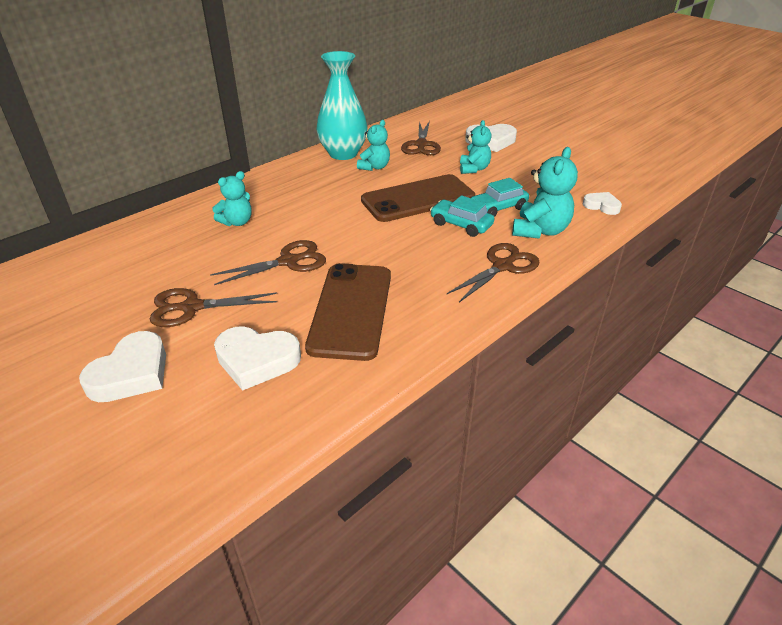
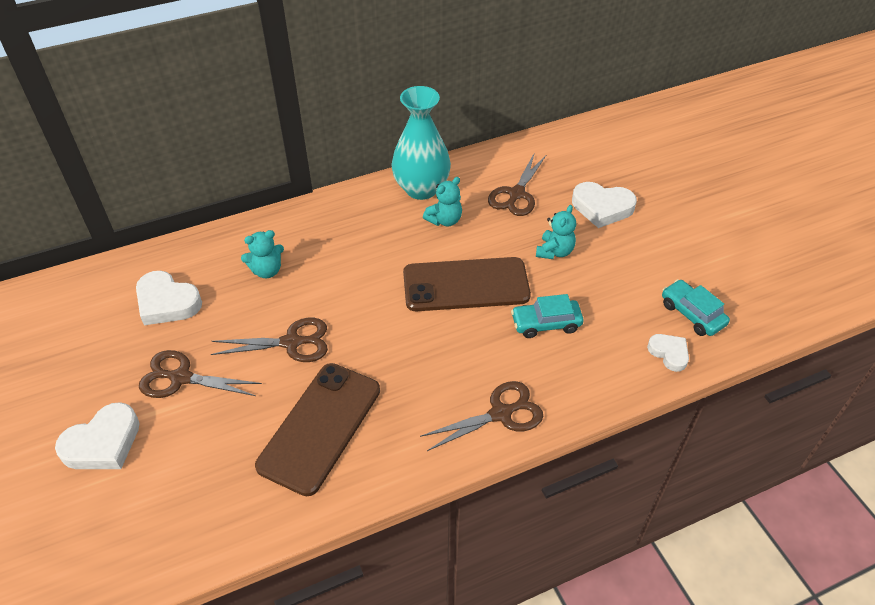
camera: 20 degrees right, 10 degrees up
(257, 360) = (210, 463): white heart -> white heart (167, 302)
(461, 225) = (491, 338): turquoise car -> turquoise car (692, 314)
(540, 231) = (572, 372): turquoise teddy bear -> none

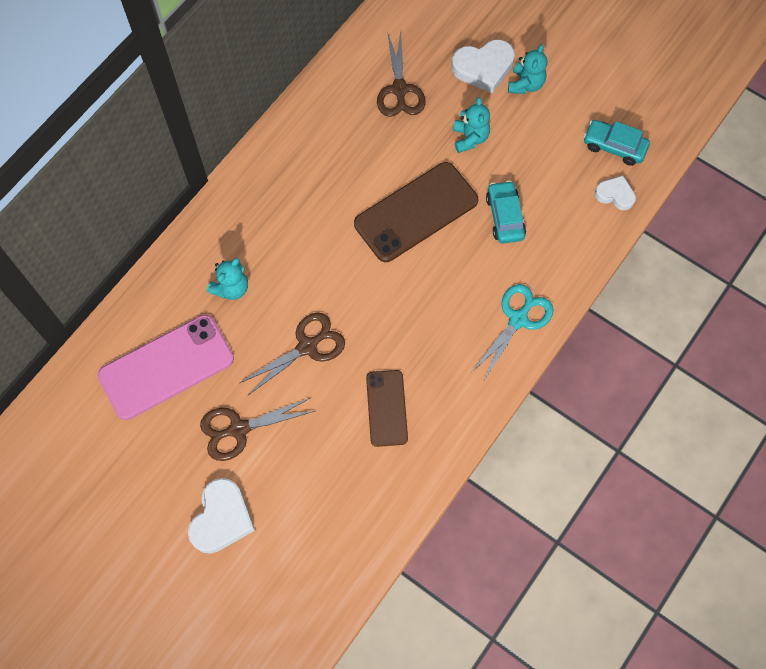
camera: 30 degrees left, 20 degrees up
(167, 302) = (166, 367): white heart -> pink phone
(320, 427) = (387, 408): brown phone -> brown phone, size x0.60
(421, 188) = (309, 126): turquoise vase -> none
(444, 220) = (353, 152): turquoise teddy bear -> turquoise teddy bear (526, 84)
(500, 414) = (518, 319): brown scissors -> turquoise scissors
(546, 324) = (505, 217): turquoise car -> turquoise car turned 120 degrees clockwise

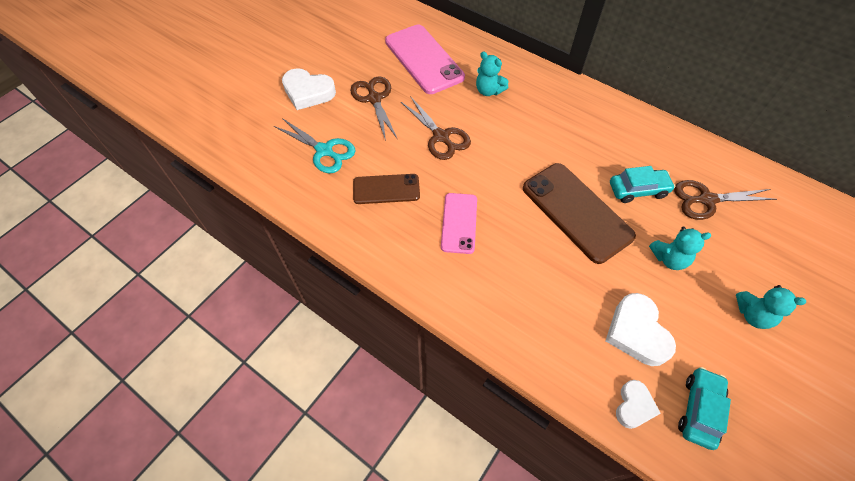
camera: 90 degrees right, 10 degrees down
(432, 330) = (459, 223): none -> pink phone
(483, 68) = (759, 273): white heart -> white heart (637, 332)
(505, 217) = (585, 288): turquoise car -> turquoise car (638, 190)
(518, 319) = (472, 295): turquoise scissors -> turquoise scissors (324, 151)

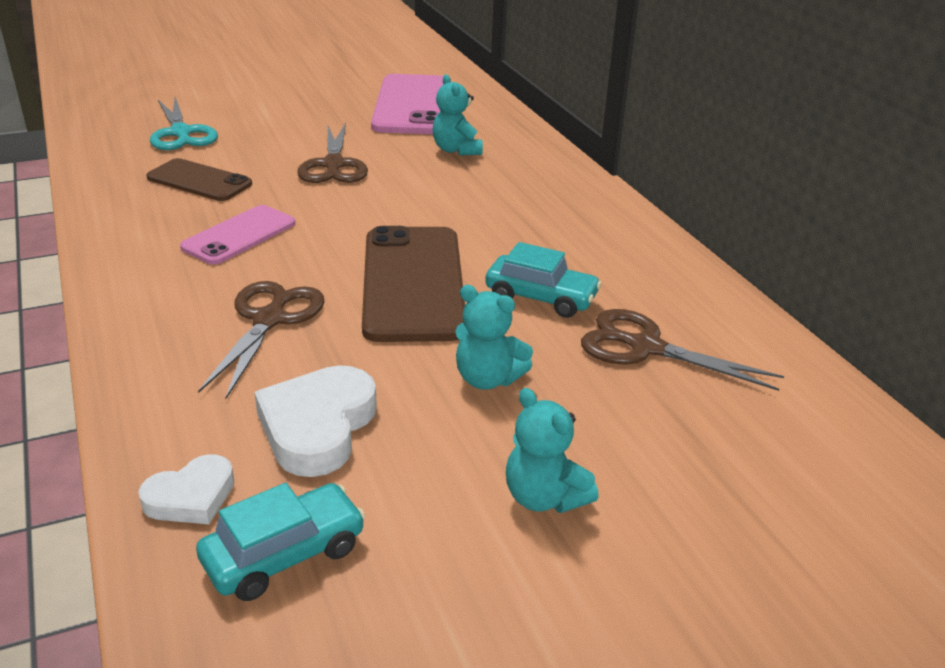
camera: 30 degrees right, 25 degrees down
(308, 92) = (236, 90): white heart -> none
(374, 99) = (302, 115): brown scissors -> brown scissors (269, 320)

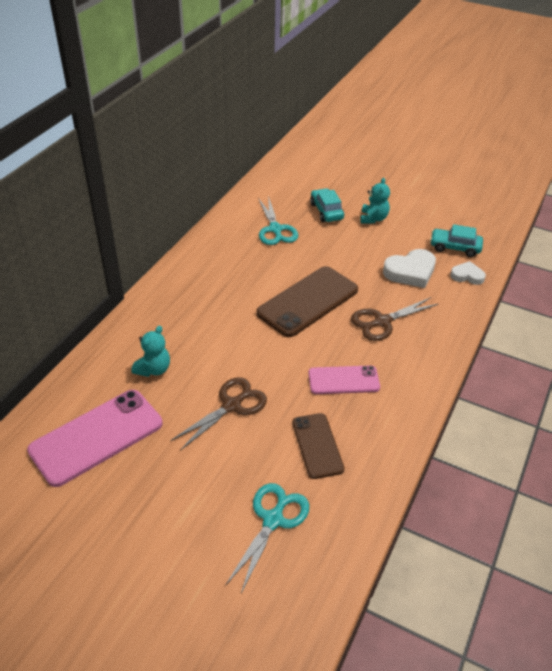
camera: 130 degrees left, 10 degrees up
(487, 379) = (339, 252): turquoise teddy bear -> none
(541, 297) = (274, 265): turquoise car -> turquoise car (326, 211)
(646, 347) = (275, 229): brown scissors -> turquoise scissors

